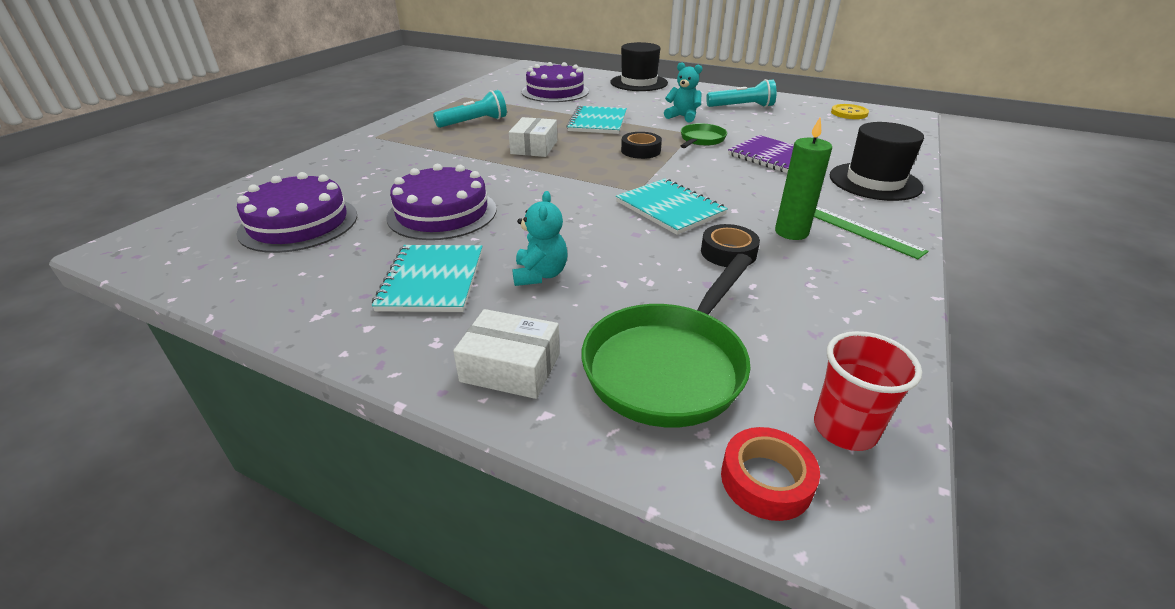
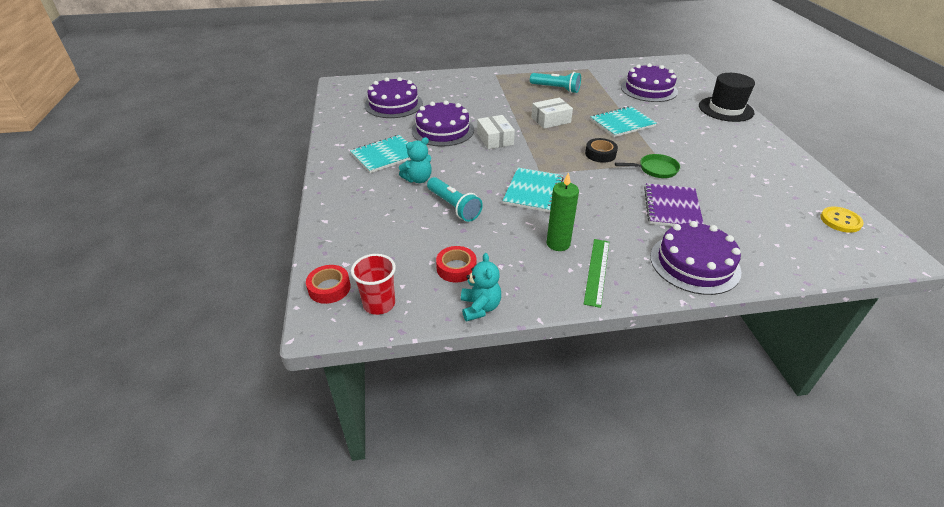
camera: 55 degrees right, 5 degrees up
(510, 367) = (345, 201): white box -> white box (495, 139)
(669, 365) = (382, 240): green pan -> none
(683, 117) = (687, 149): turquoise teddy bear -> turquoise teddy bear (480, 307)
(728, 252) = (504, 227): black tape -> none
(742, 107) = (755, 166): turquoise flashlight -> turquoise flashlight (453, 207)
(794, 320) = (456, 268): none -> red tape
(874, 181) = (694, 263): black hat -> purple cake

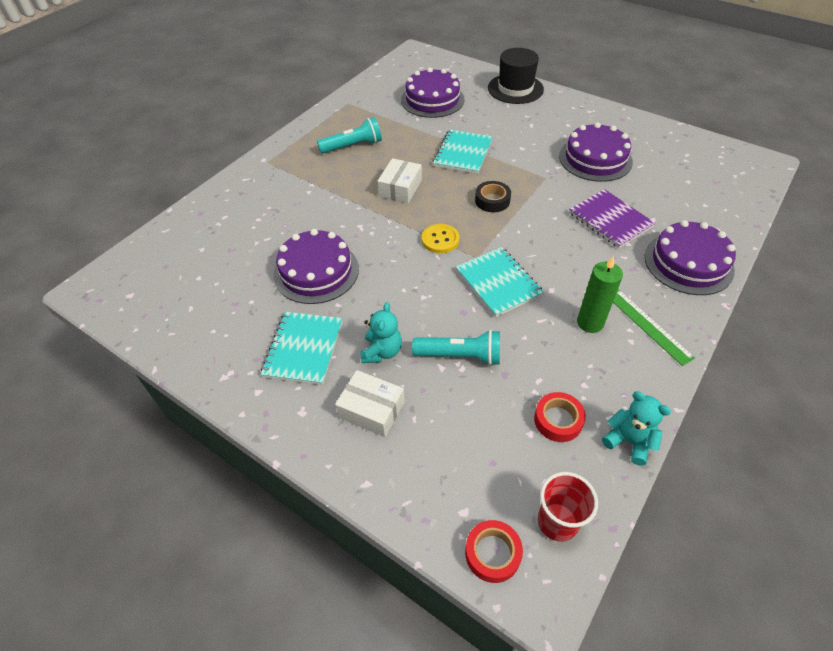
camera: 45 degrees left, 10 degrees up
(393, 104) = (209, 274): purple cake -> purple cake (595, 159)
(495, 139) = (383, 246): white box -> white box (371, 410)
(655, 169) = (550, 188): green pan -> none
(840, 221) = (707, 155): yellow button -> yellow button (440, 240)

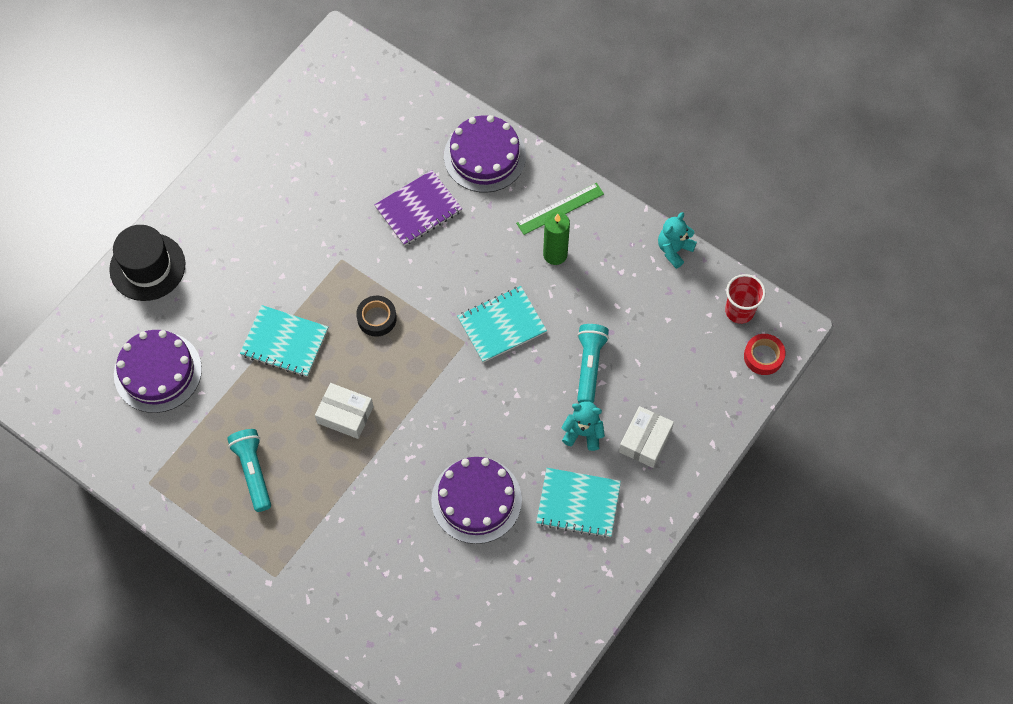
camera: 90 degrees left, 15 degrees up
(440, 240) = (436, 375): yellow button -> none
(558, 420) = (655, 297): red tape -> none
(595, 159) = (312, 202): purple cake -> none

